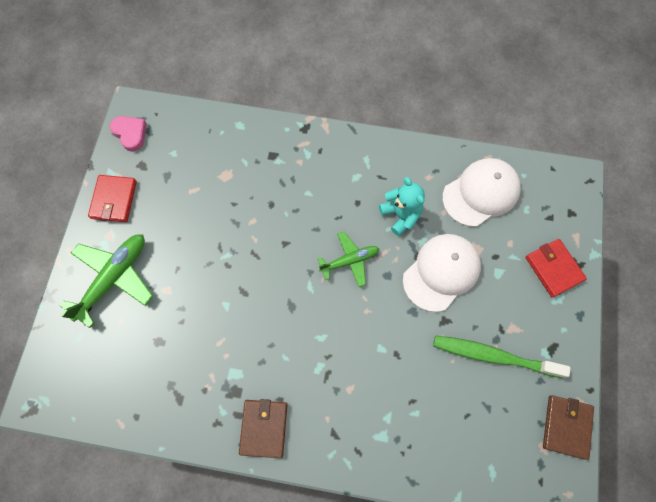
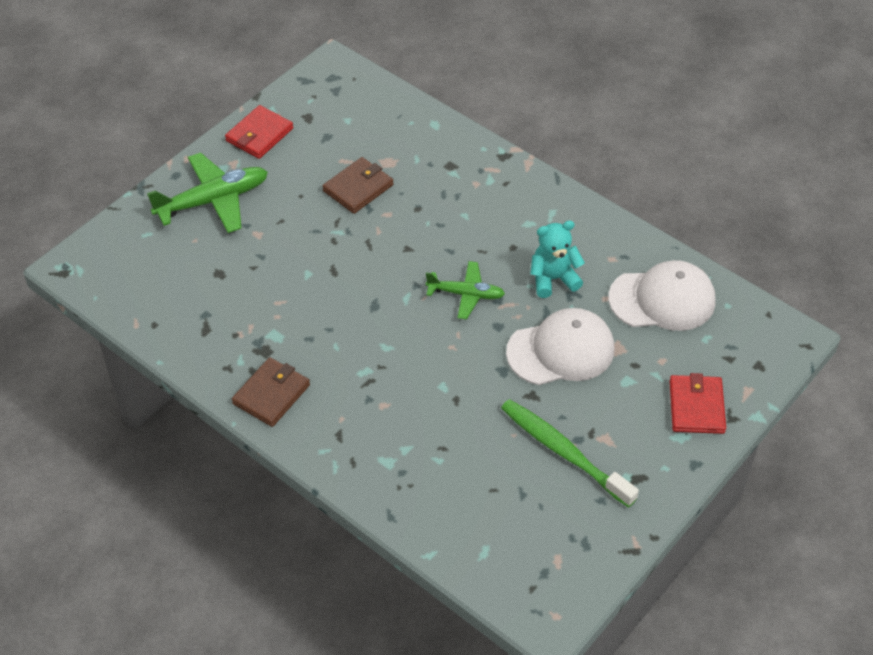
camera: 30 degrees right, 20 degrees down
(130, 134) = (315, 85): pink heart -> none
(400, 215) = (553, 279): turquoise teddy bear -> turquoise teddy bear turned 105 degrees counterclockwise
(566, 426) = (599, 555): brown wallet -> brown wallet (358, 188)

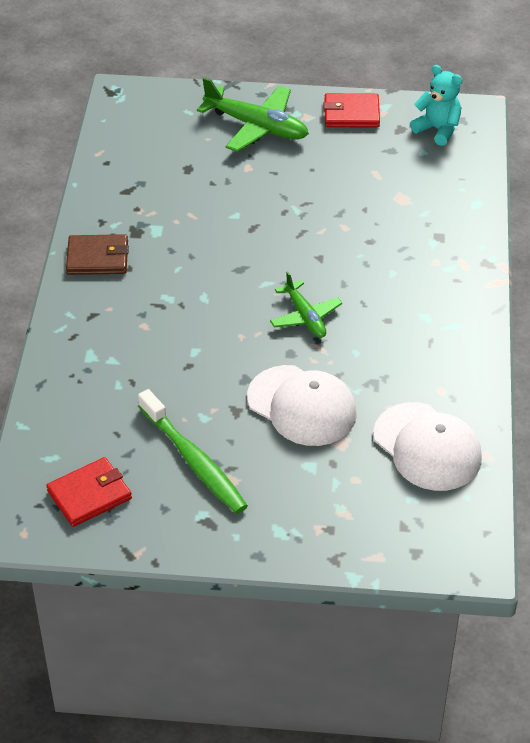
camera: 55 degrees right, 5 degrees down
(358, 188) = (354, 196): brown wallet -> none
(553, 279) = (377, 363): turquoise teddy bear -> turquoise teddy bear (437, 129)
(564, 452) = (193, 460): green toothbrush -> green toothbrush turned 135 degrees clockwise
(696, 407) = (324, 527): red wallet -> red wallet (89, 495)

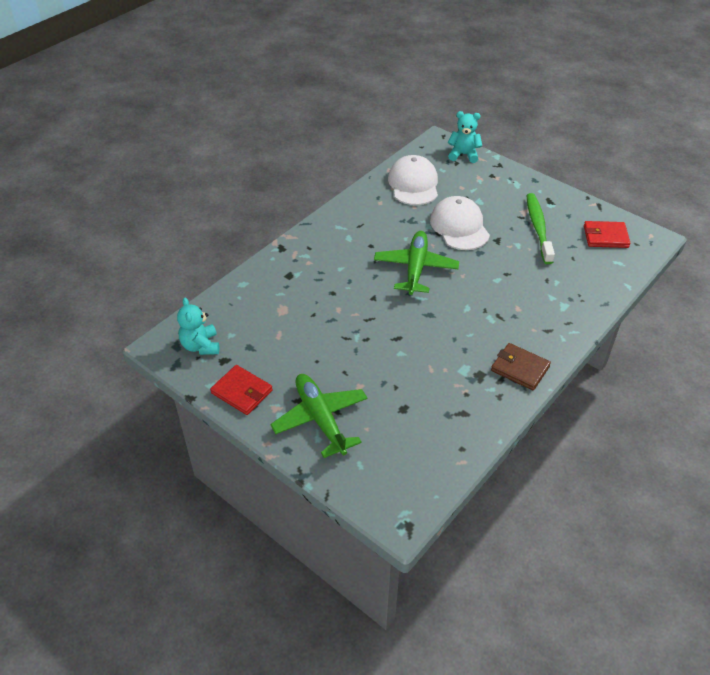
camera: 145 degrees left, 0 degrees up
(305, 317) = (415, 268): green plane -> green plane, size x1.62
(407, 551) = (463, 155): none -> turquoise teddy bear

